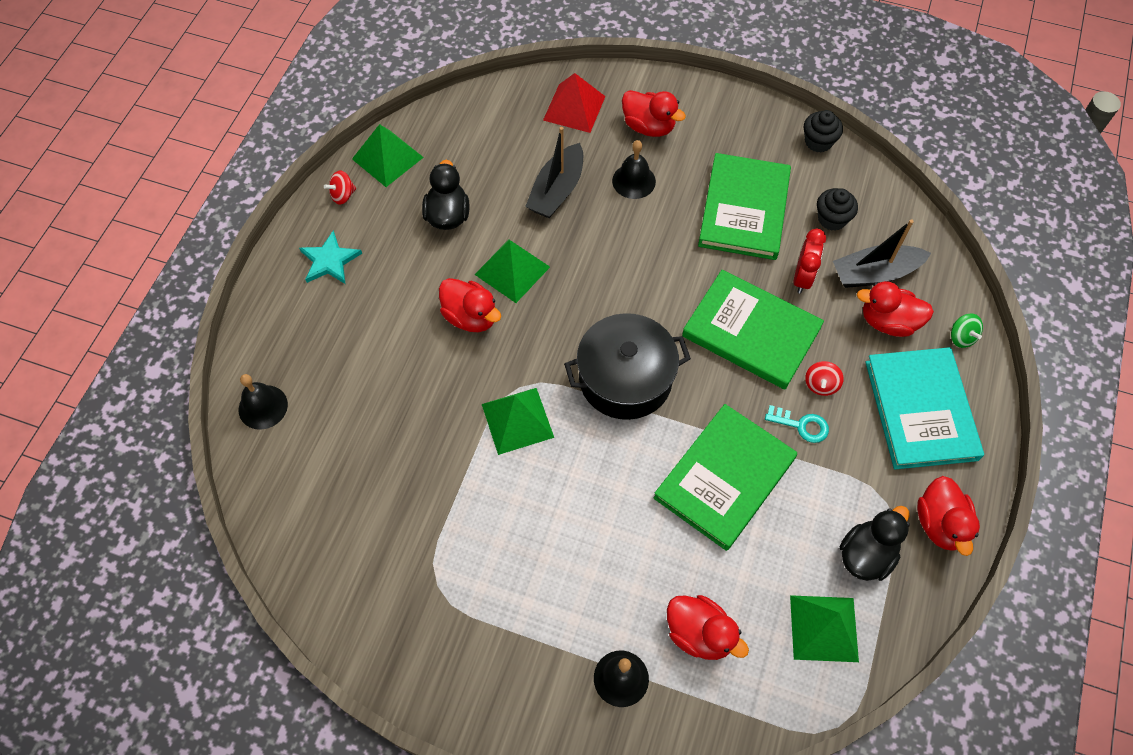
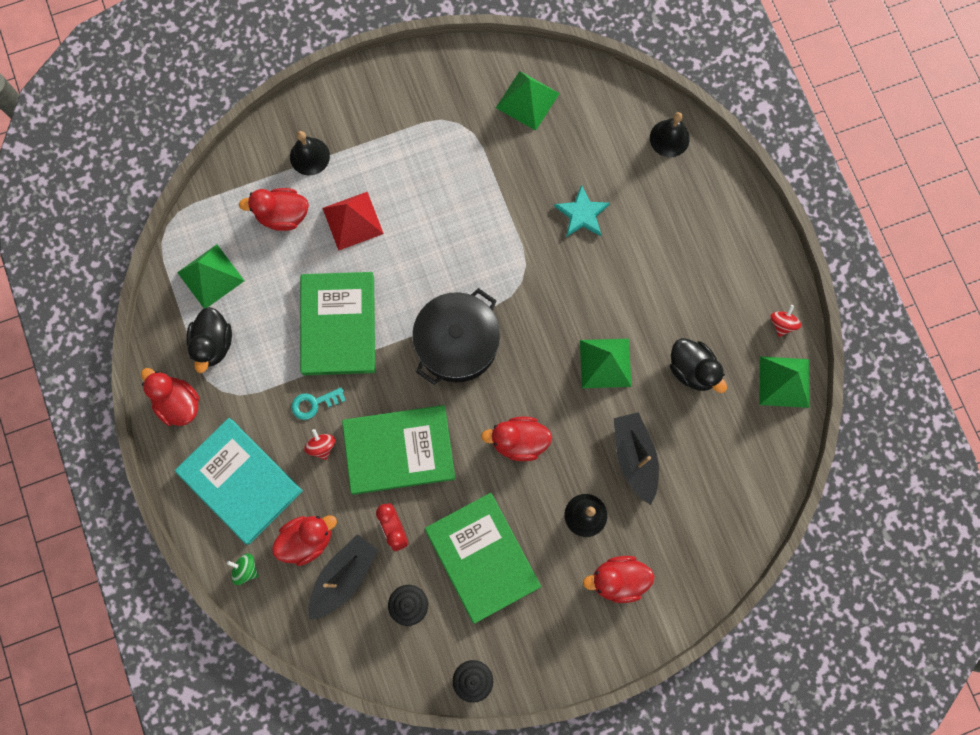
camera: 140 degrees right, 15 degrees up
(329, 261) = (736, 267): turquoise star -> turquoise star (582, 214)
(471, 317) = (600, 304): red duck -> red duck (519, 441)
(517, 420) = (502, 257): green pyramid -> green pyramid (527, 100)
(574, 108) = (691, 549): red pyramid -> red pyramid (352, 220)

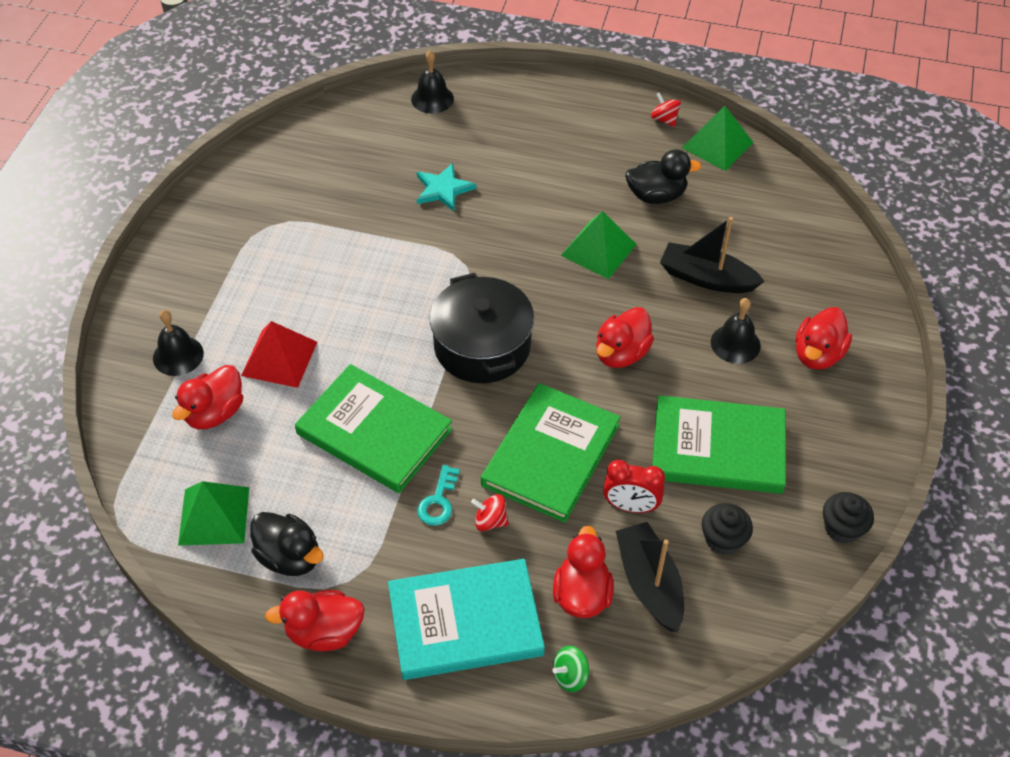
camera: 55 degrees left, 25 degrees down
(527, 100) = (300, 167): green pyramid -> none

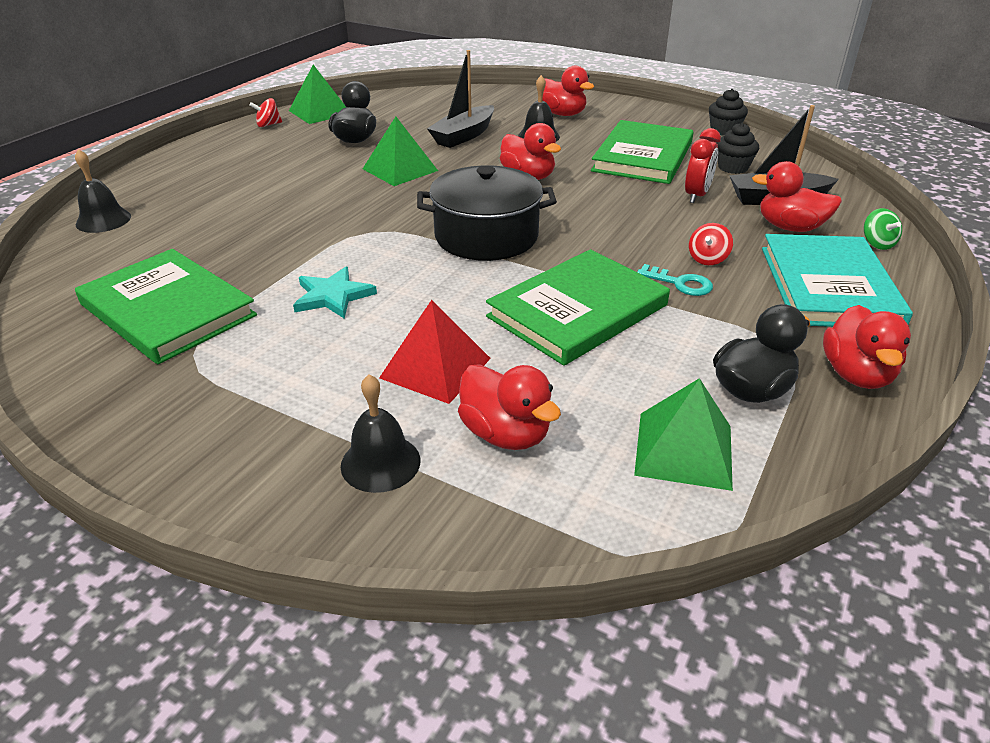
camera: 75 degrees left, 15 degrees down
(443, 189) = (250, 230): turquoise star -> turquoise star (333, 296)
(550, 455) = (634, 221): green book -> green book (167, 310)

